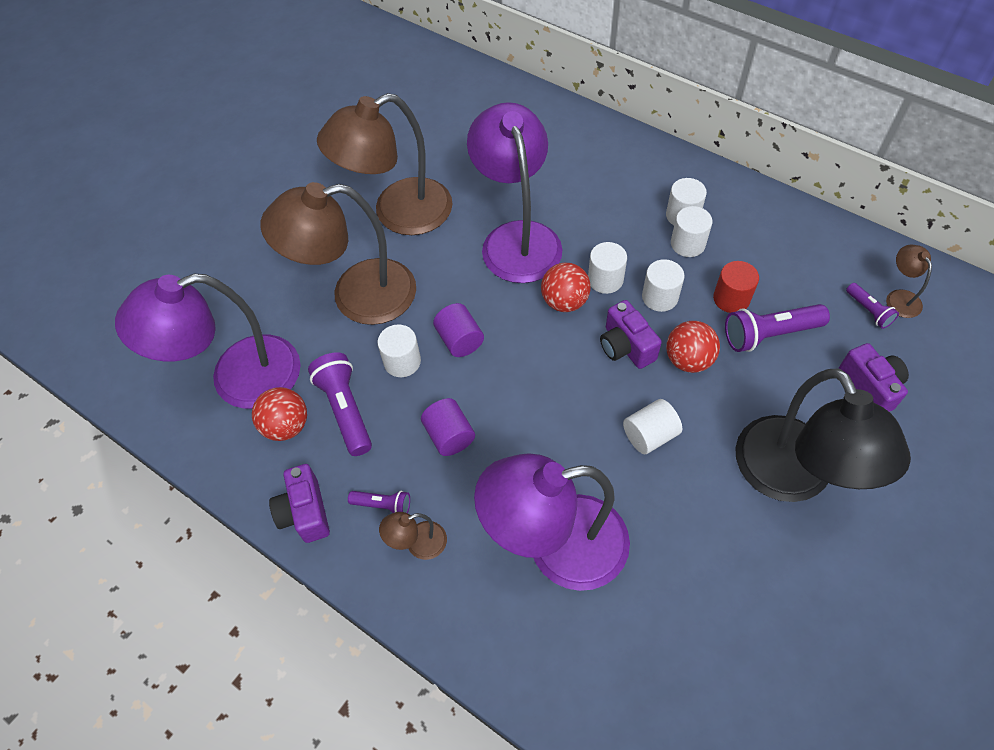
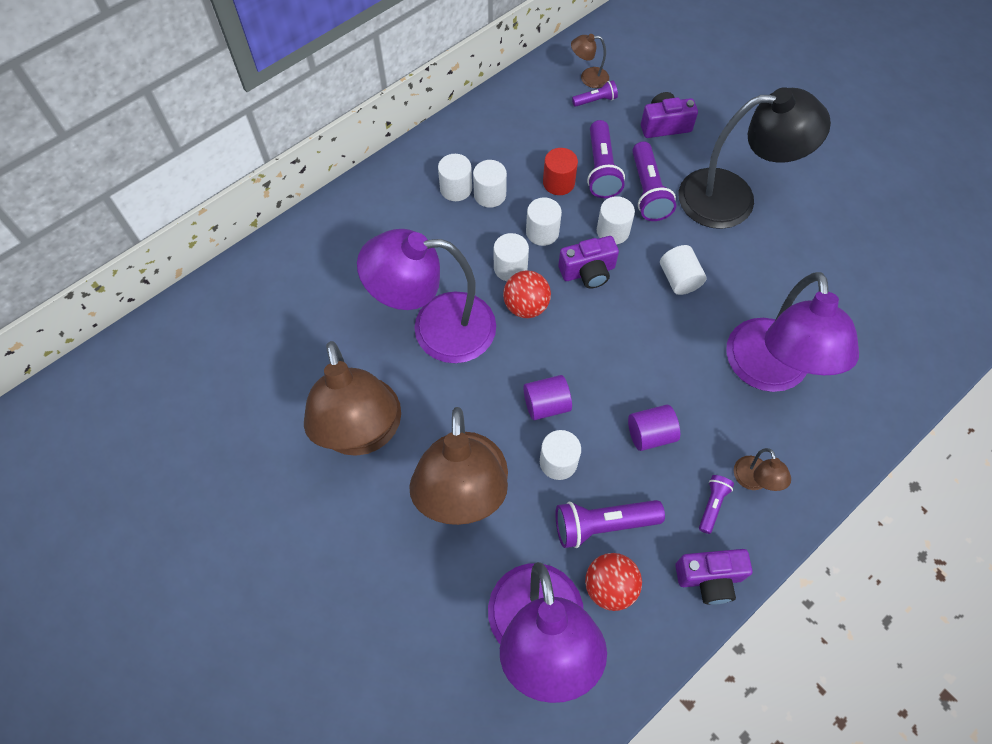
camera: 80 degrees left, 5 degrees up
(688, 360) = (613, 231): red ball -> white cylinder
(759, 385) = (648, 191): none -> purple flashlight

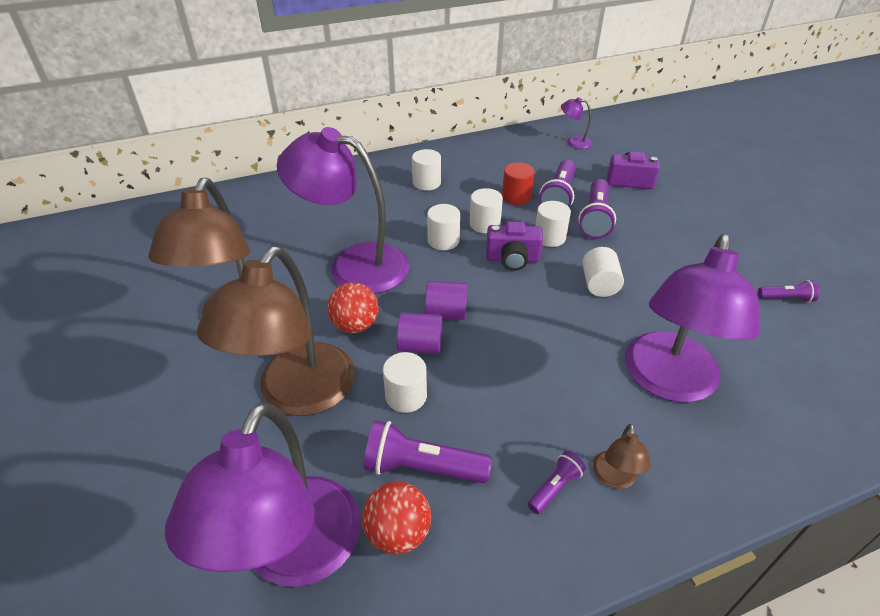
camera: 20 degrees right, 20 degrees down
(490, 195) = (452, 192): white cylinder -> none
(526, 306) = (442, 269): red ball -> red ball (355, 325)
(588, 78) = (574, 142): brown lamp -> purple lamp
(595, 100) = (574, 155): purple flashlight -> purple flashlight (786, 298)
(650, 434) = (514, 400): purple cylinder -> purple cylinder (446, 313)
(709, 578) = (520, 565): purple camera -> none
(732, 198) = (676, 240): black lamp -> none

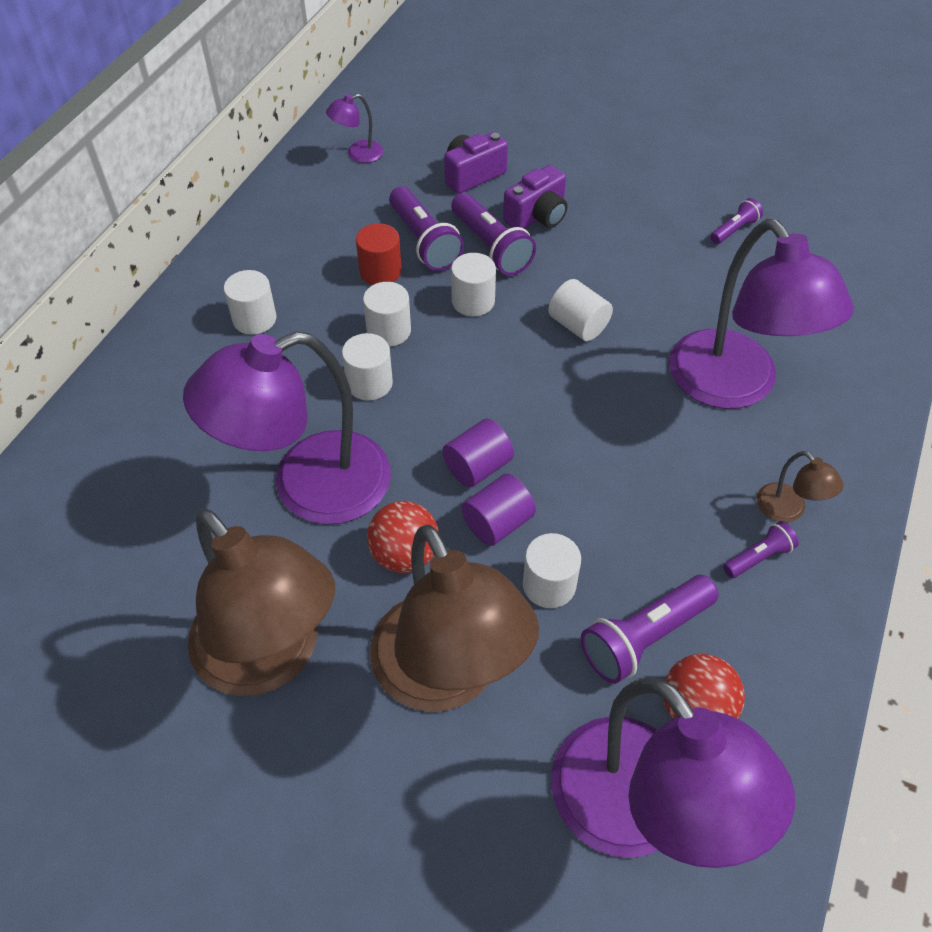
camera: 45 degrees left, 10 degrees up
(512, 259) = (467, 355): purple camera -> purple camera (537, 216)
(555, 487) = (758, 557): purple flashlight -> purple flashlight turned 60 degrees clockwise

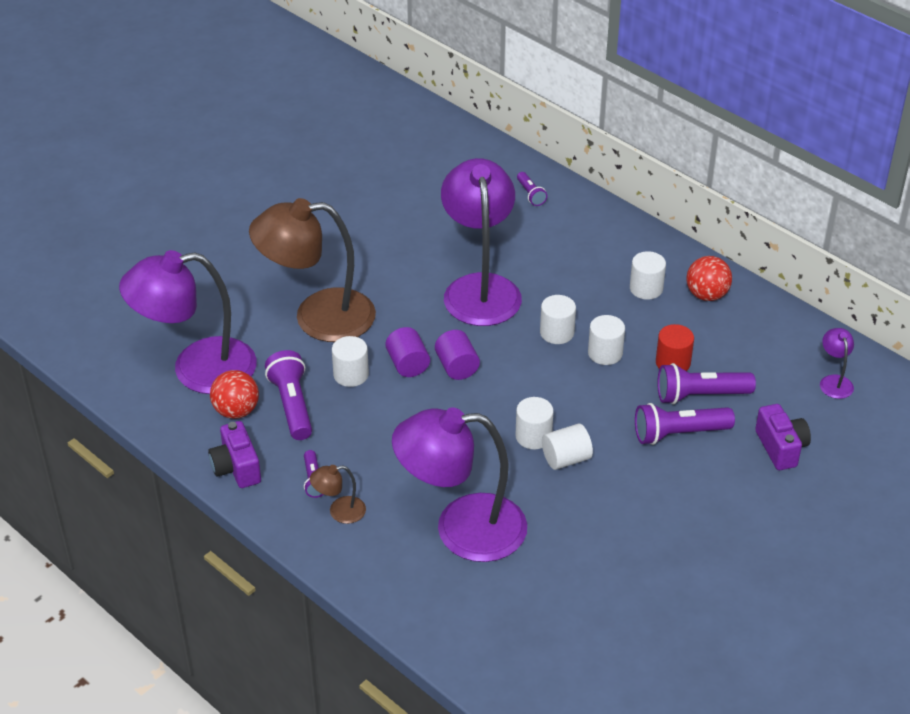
camera: 110 degrees right, 10 degrees down
(270, 658) = (369, 253): brown lamp -> none
(404, 555) = (407, 318): red ball -> red ball (706, 295)
(473, 301) = (618, 406): white cylinder -> white cylinder (533, 436)
(537, 216) = (708, 474): purple camera -> purple camera (236, 468)
(734, 230) = (642, 606): purple flashlight -> purple flashlight (530, 194)

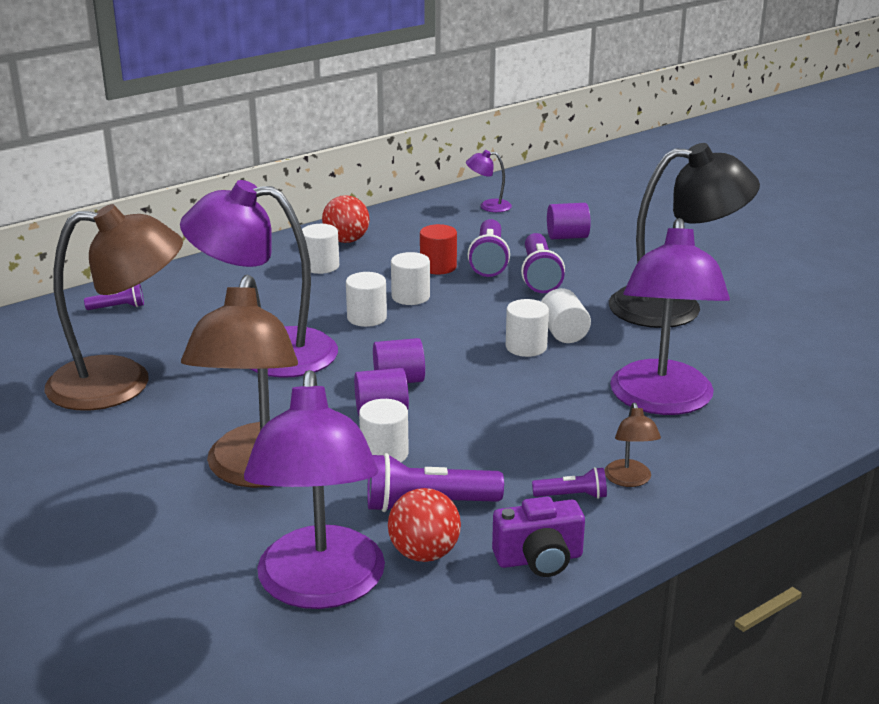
camera: 80 degrees left, 15 degrees down
(416, 226) = (121, 384): none -> brown lamp
(644, 535) = (674, 307): none -> black lamp
(781, 448) = (567, 237): purple camera -> purple cylinder

